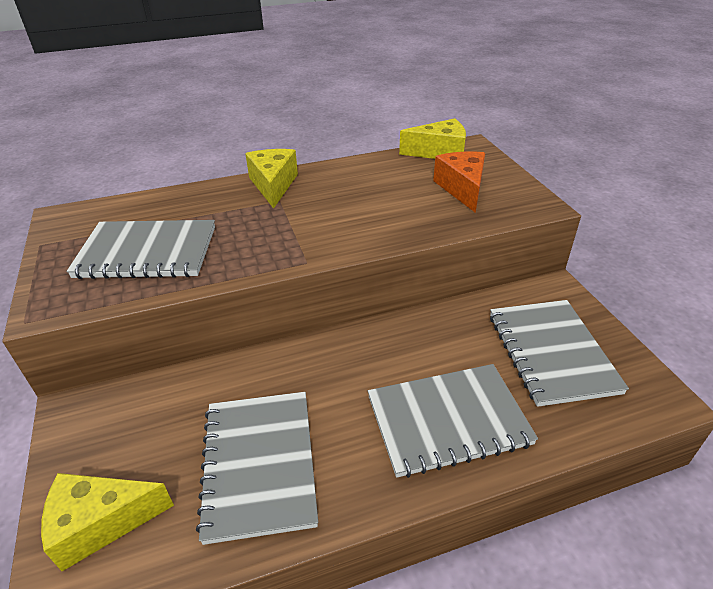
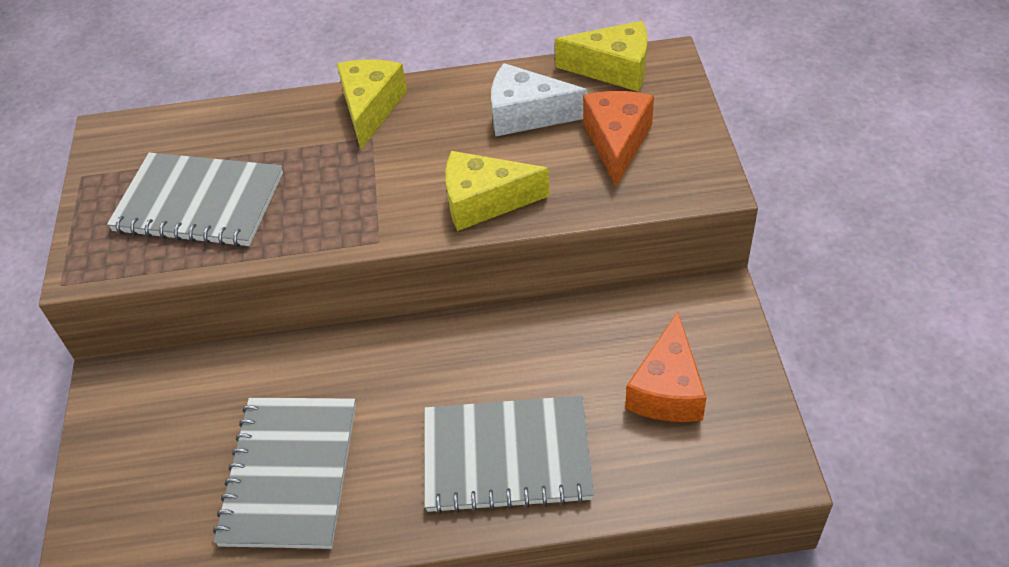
camera: 15 degrees right, 10 degrees up
(100, 523) = (126, 508): yellow cheese -> yellow cheese (484, 201)
(390, 179) = (526, 114): none -> white cheese
(551, 353) = (667, 389): grey notebook -> orange cheese

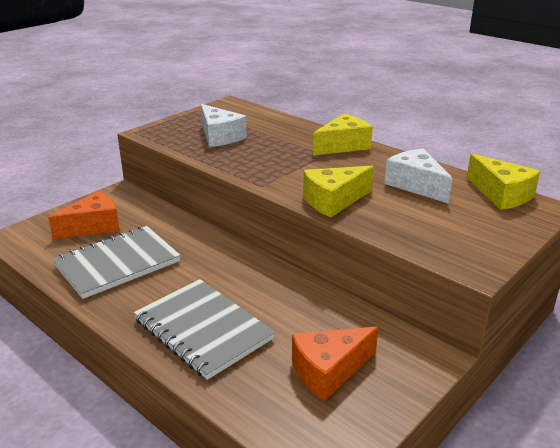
camera: 45 degrees right, 20 degrees down
(199, 203) = (220, 136): grey notebook -> white cheese
(484, 201) = (333, 201): yellow cheese -> yellow cheese turned 75 degrees counterclockwise
(617, 142) = (448, 220): orange cheese -> orange cheese (93, 226)

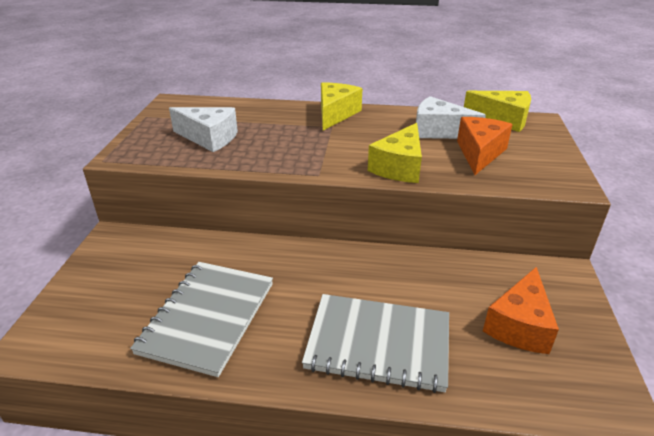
camera: 35 degrees left, 5 degrees up
(93, 226) = (127, 287): orange cheese -> orange cheese (479, 153)

